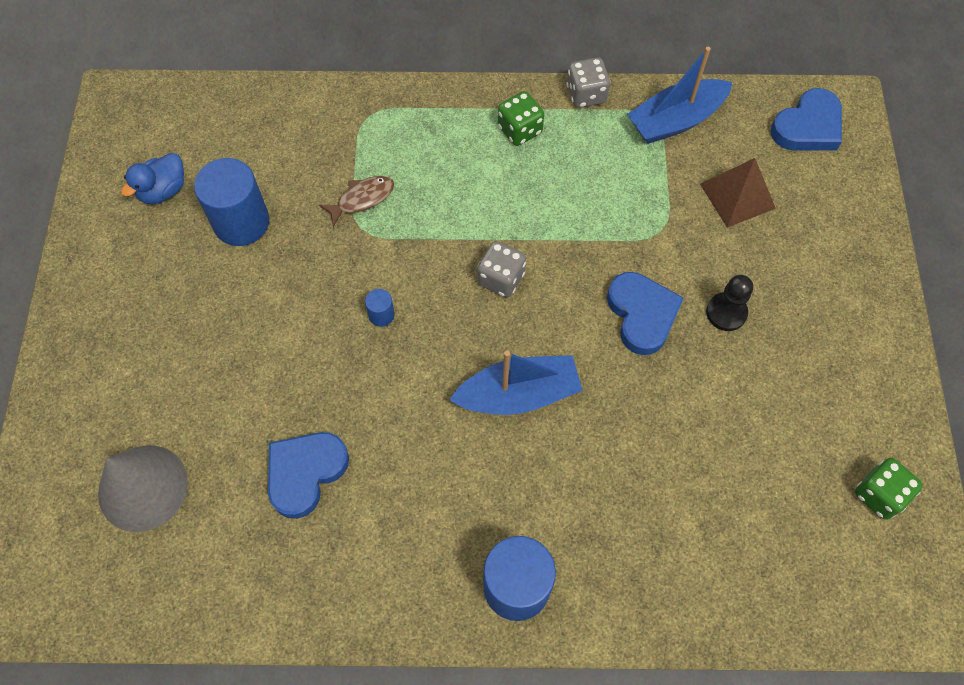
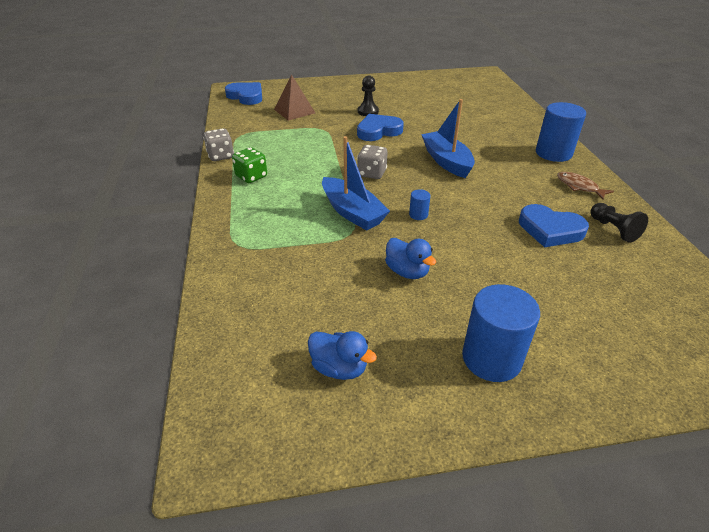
camera: 100 degrees left, 25 degrees down
(143, 487) = (625, 308): grey cone -> none
(241, 222) = (362, 301): blue cylinder -> blue cylinder (491, 358)
(273, 275) = (407, 272): none -> blue duck
(282, 563) = (613, 229): none -> black pawn
(362, 199) = (323, 237): brown fish -> brown fish (579, 187)
(675, 120) = (242, 128): blue boat -> blue boat (352, 212)
(879, 494) = (442, 81): green dice -> none

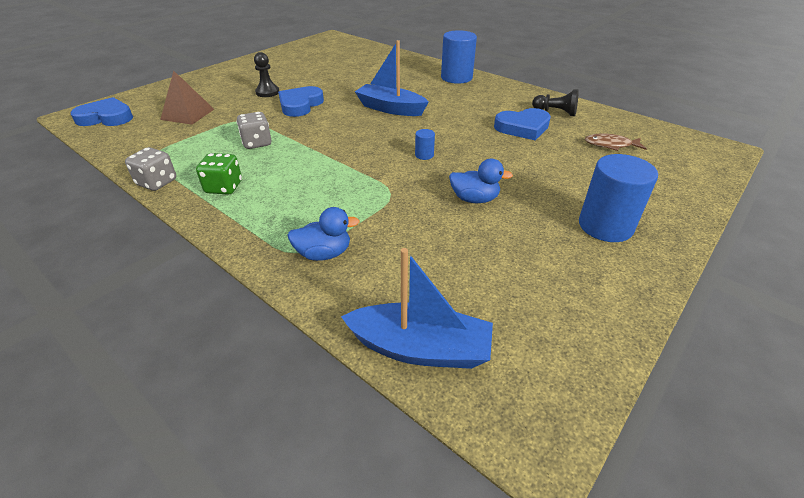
camera: 40 degrees left, 0 degrees up
(339, 368) = (528, 296): blue duck -> blue duck (324, 254)
(352, 212) = (369, 176): blue boat -> blue boat (420, 348)
(372, 173) = (342, 139): grey dice -> grey dice (257, 143)
(579, 187) = (501, 94): brown fish -> brown fish (610, 145)

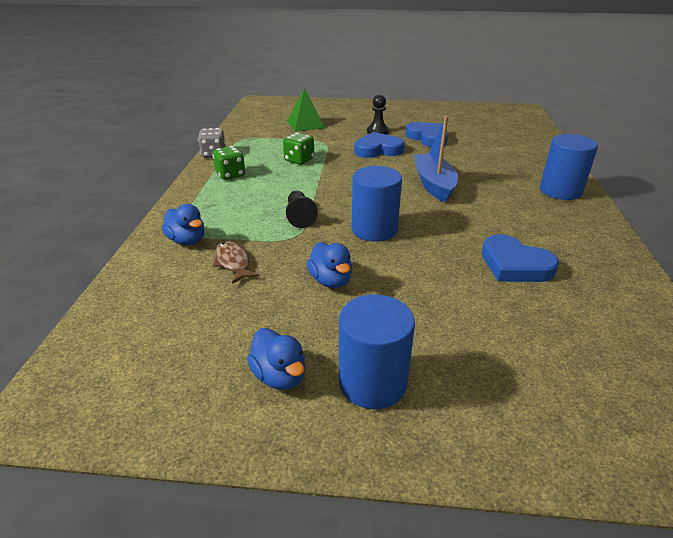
camera: 55 degrees right, 5 degrees down
(106, 117) = (268, 108): blue heart -> blue heart (428, 138)
(187, 114) = (305, 124): brown pyramid -> green pyramid
(257, 143) = (299, 160): grey dice -> green dice
(420, 348) = (107, 321): blue boat -> none
(424, 155) = (374, 229): blue cylinder -> blue cylinder, size x2.25
(555, 112) = (593, 276): black pawn -> black pawn (299, 216)
(574, 264) = (279, 376): none -> blue duck
(610, 145) = (575, 342): brown fish -> brown fish (233, 262)

